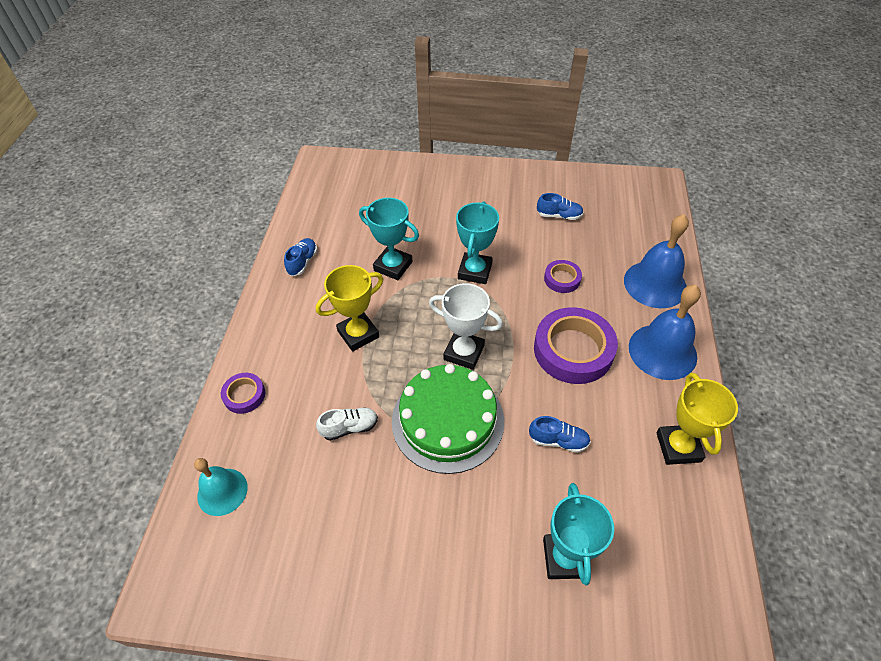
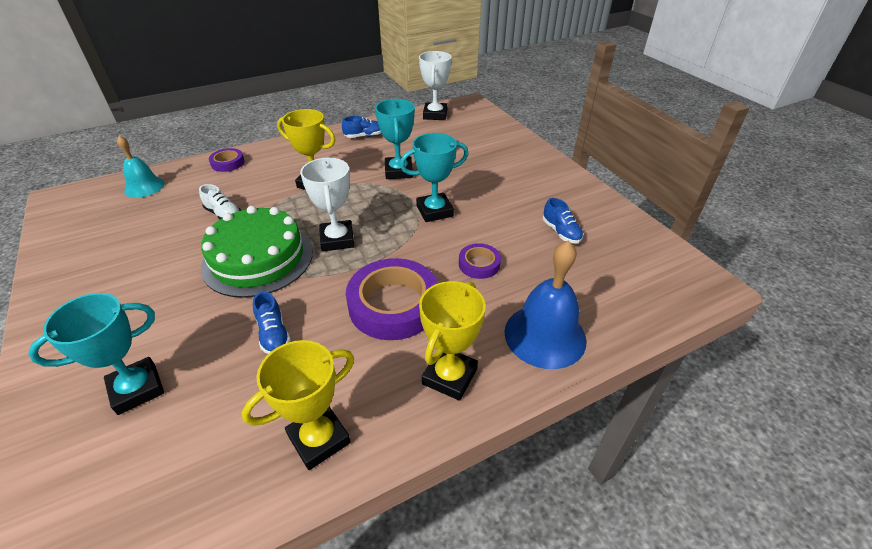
camera: 55 degrees right, 10 degrees down
(315, 194) = (435, 115): none -> white trophy
(662, 351) = (449, 376): blue bell -> yellow trophy

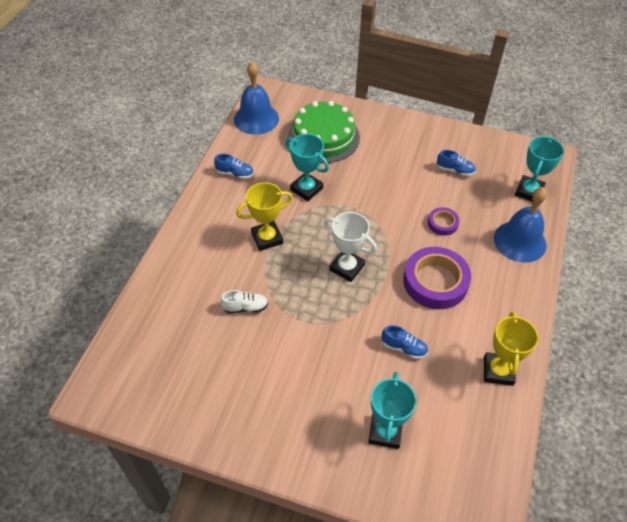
camera: 45 degrees left, 10 degrees up
(144, 187) = (143, 335): turquoise bell -> none
(228, 163) = (171, 269): purple tape -> none
(258, 258) = (321, 316): green cake -> green cake (323, 137)
(364, 136) = (235, 173): blue shoe -> blue shoe turned 75 degrees clockwise
(434, 211) = (372, 205): turquoise trophy -> turquoise trophy (529, 191)
(435, 115) = (256, 119): white trophy -> blue bell
(449, 376) = (509, 296): yellow trophy -> none

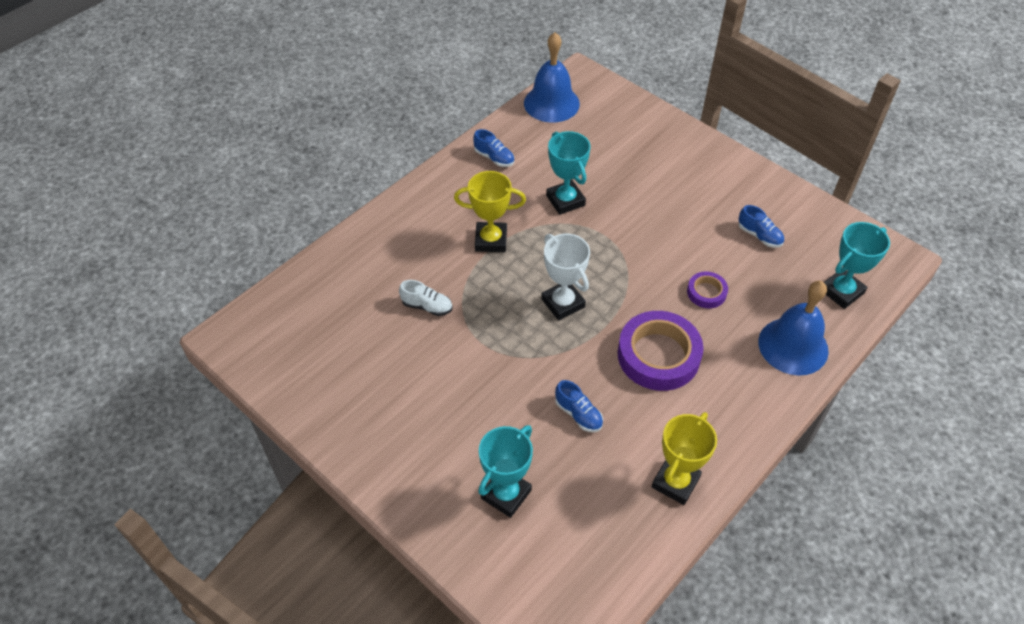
camera: 25 degrees right, 0 degrees up
(323, 137) = (618, 147): green cake -> none

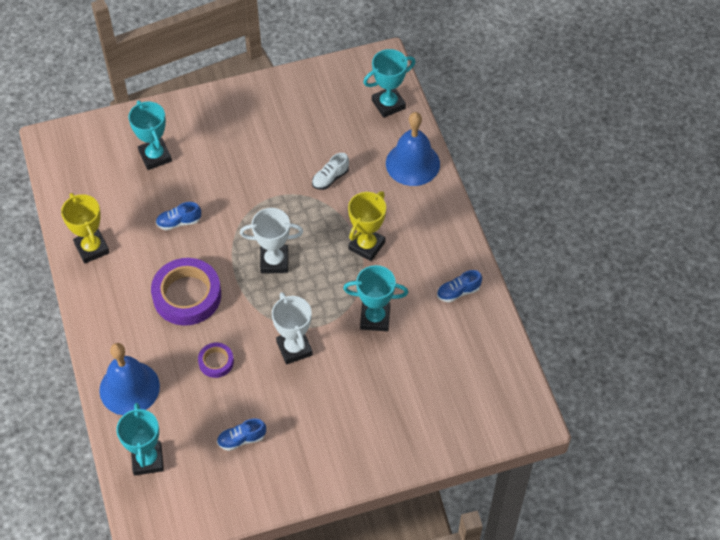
camera: 120 degrees right, 5 degrees up
(293, 302) = (388, 104): none -> turquoise trophy
(551, 103) = (503, 372): blue bell -> blue bell (412, 163)
(643, 242) = (294, 348): none -> white trophy

